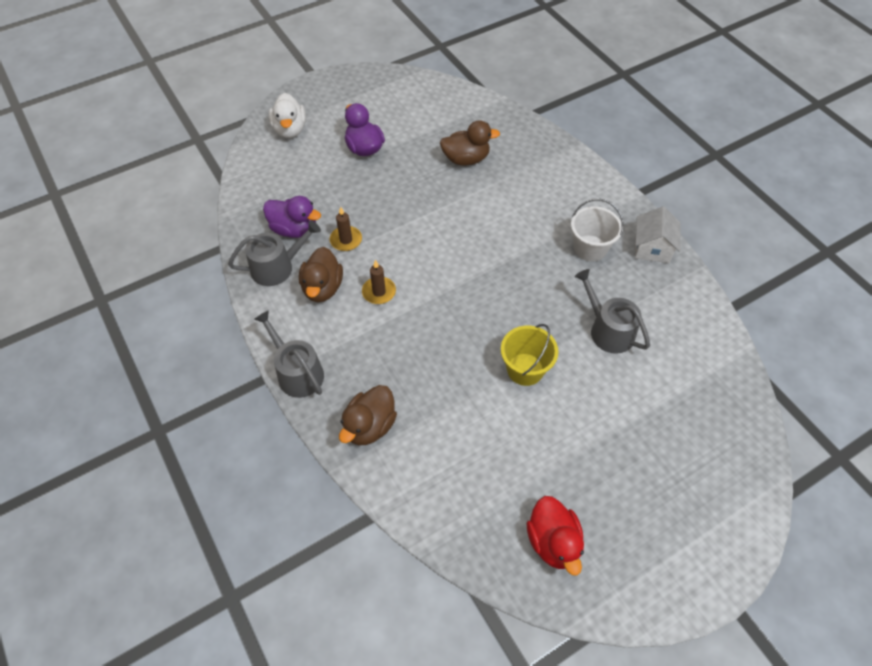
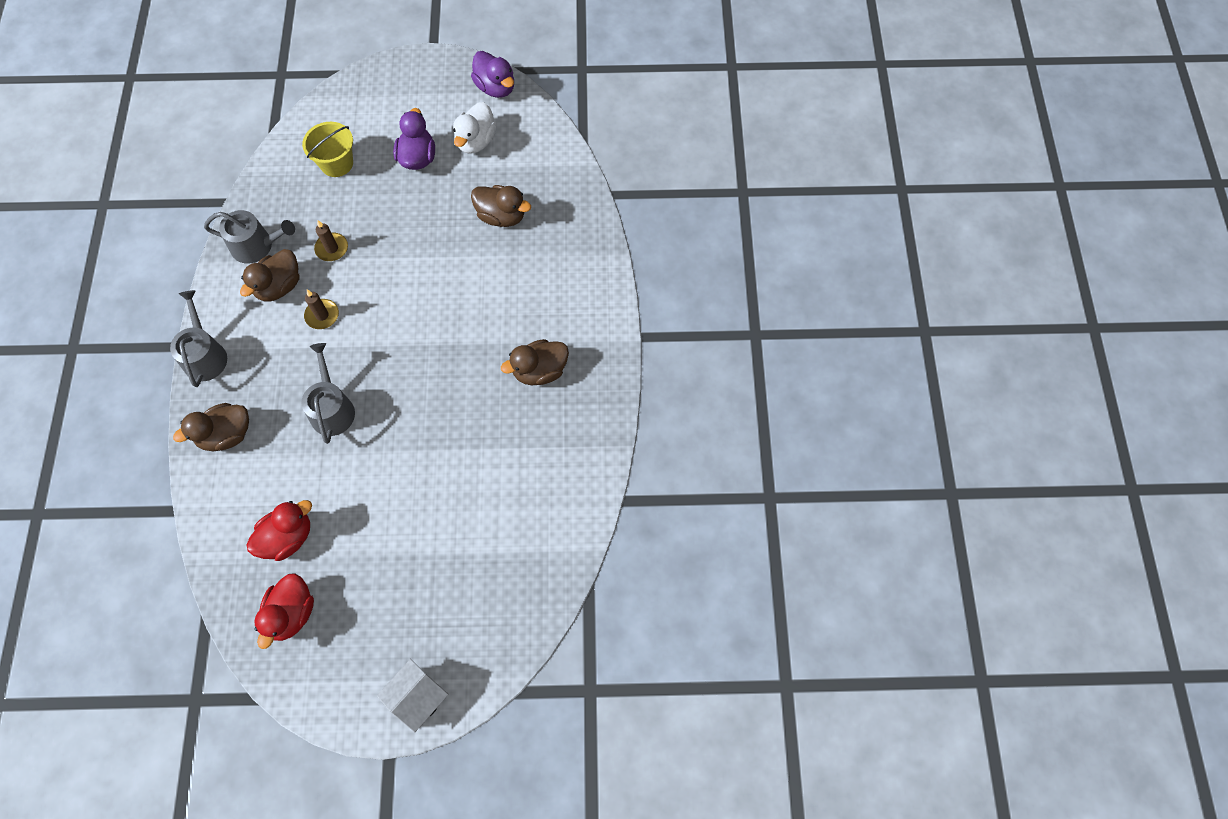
camera: 30 degrees right, 10 degrees up
(290, 129) = (366, 103): white duck -> white duck (476, 141)
(294, 229) = (296, 214): purple duck -> purple duck (496, 87)
(495, 480) = (287, 538): none -> red duck
(525, 369) = (387, 456): yellow bucket -> yellow bucket (336, 163)
(590, 248) = (540, 371): white bucket -> brown duck
(608, 330) = (488, 459): grey watering can -> grey watering can (332, 408)
(652, 248) = (598, 402): white house -> white house (417, 698)

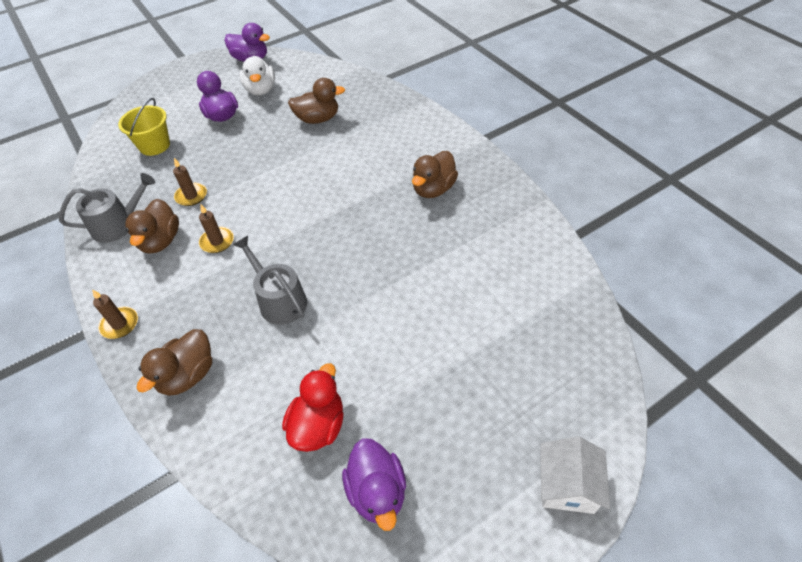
camera: 30 degrees left, 15 degrees down
(205, 355) = (119, 324): grey watering can -> brown candle
(291, 613) = (377, 492): red duck -> purple duck

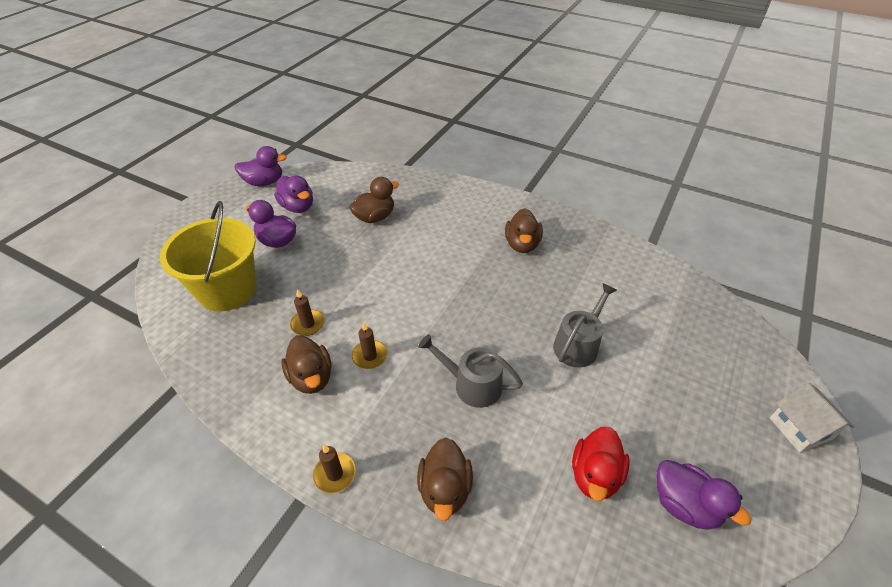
camera: 30 degrees left, 5 degrees down
(118, 224) = (251, 379): grey watering can -> grey watering can (578, 344)
(154, 145) = (227, 290): yellow bucket -> yellow bucket, size x1.73
(261, 90) = (298, 207): white duck -> purple duck
(318, 425) = (595, 475): red duck -> red duck turned 150 degrees counterclockwise

